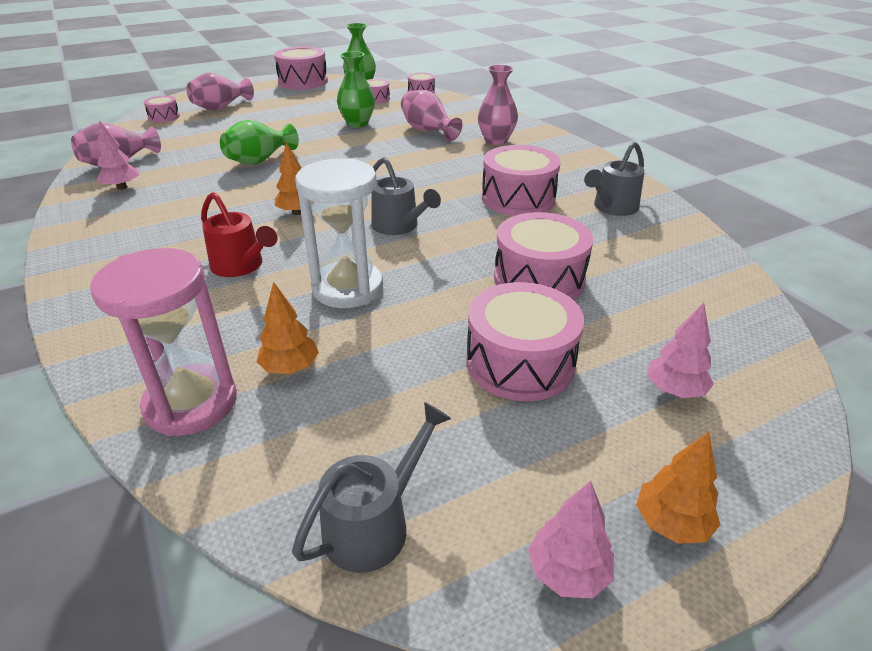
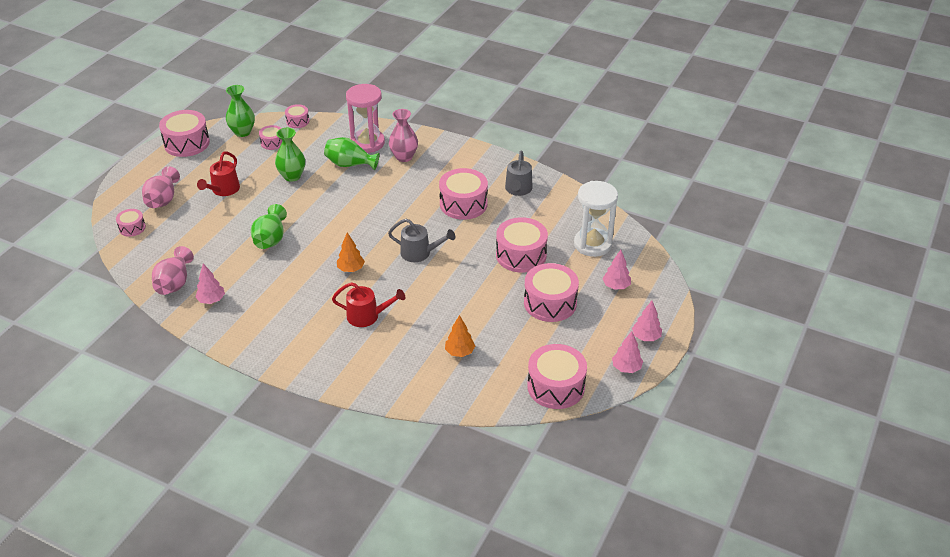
camera: 35 degrees left, 5 degrees up
(191, 403) = (438, 386): pink hourglass -> pink hourglass (367, 143)
(280, 115) = (223, 190): none -> red watering can
(348, 288) = (437, 303): white hourglass -> white hourglass (592, 244)
(375, 523) = (556, 387): grey watering can -> pink drum
(428, 131) = (350, 164): pink vase -> green vase
(671, 523) = (646, 337): orange tree -> pink tree

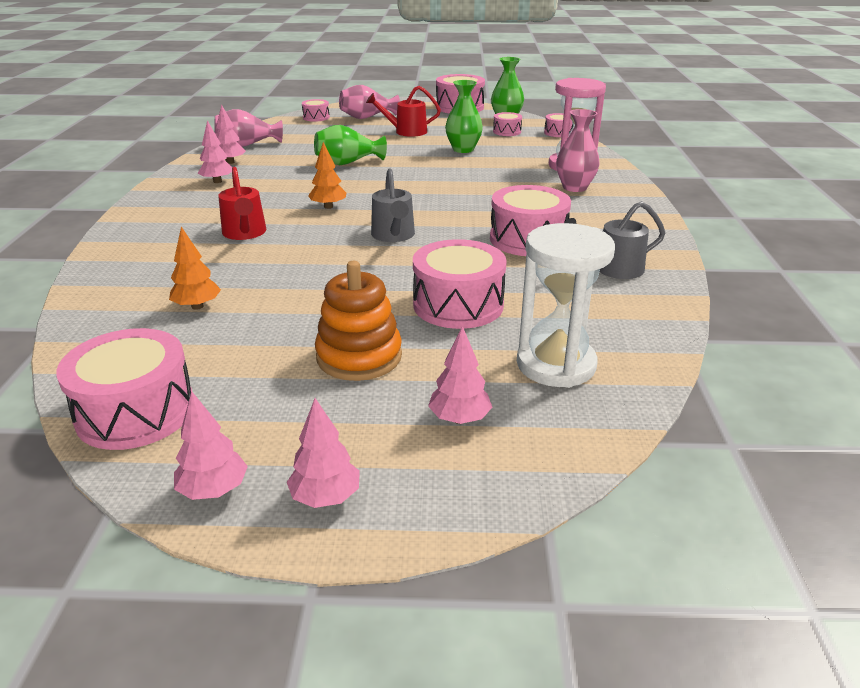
camera: 65 degrees right, 10 degrees down
(252, 314) = (217, 181): none -> pink tree
(350, 164) = (519, 167): green vase -> none
(550, 303) = (359, 356): pink drum -> orange stacking toy

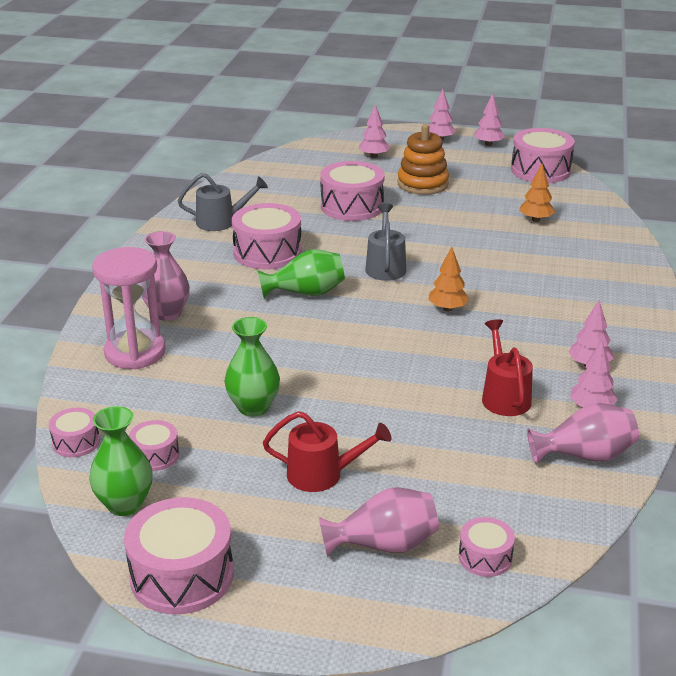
camera: 170 degrees left, 0 degrees up
(245, 233) = (525, 281): red watering can -> red watering can (504, 396)
(347, 163) = (425, 389): green vase -> green vase (306, 293)
(556, 364) = (310, 172): white hourglass -> none

